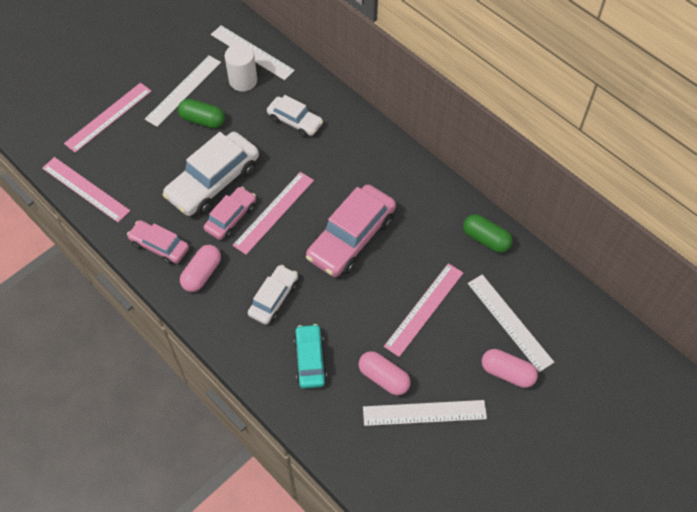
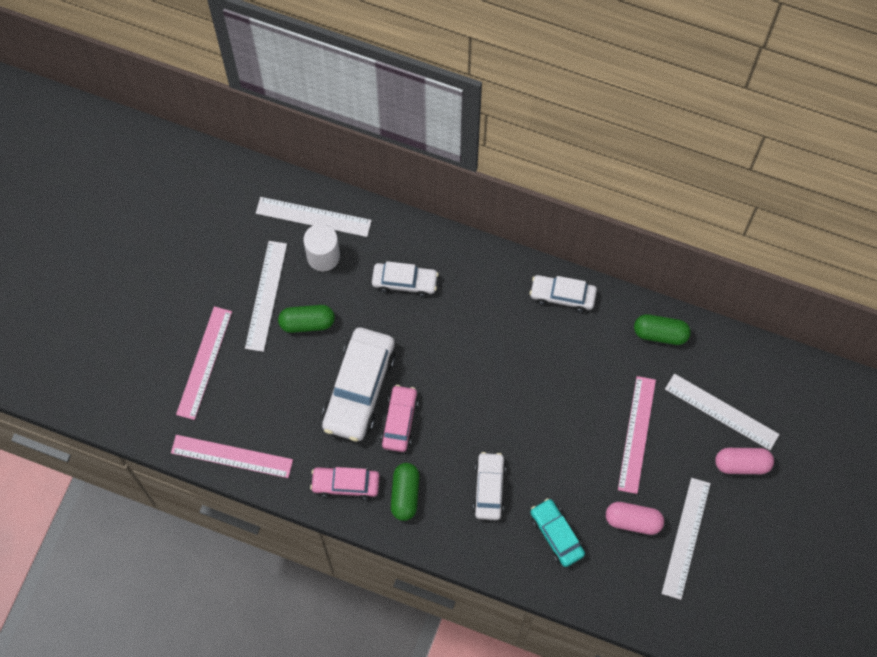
camera: 25 degrees left, 10 degrees up
(202, 273) = (405, 494): pink capsule -> green capsule
(273, 212) = (439, 396): pink ruler -> none
(351, 238) = (530, 390): pink car -> none
(417, 179) = (562, 295): none -> white car
(424, 413) = (686, 538): white ruler -> white ruler turned 45 degrees counterclockwise

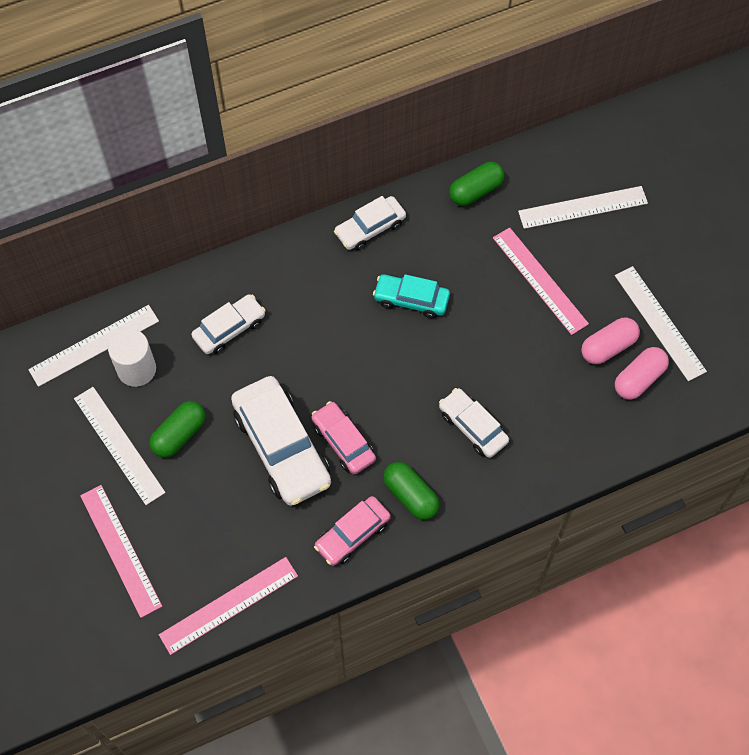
camera: 45 degrees left, 5 degrees down
(556, 534) = (563, 412): turquoise car -> turquoise car (411, 300)
(742, 464) = (639, 231): pink capsule -> pink capsule (639, 379)

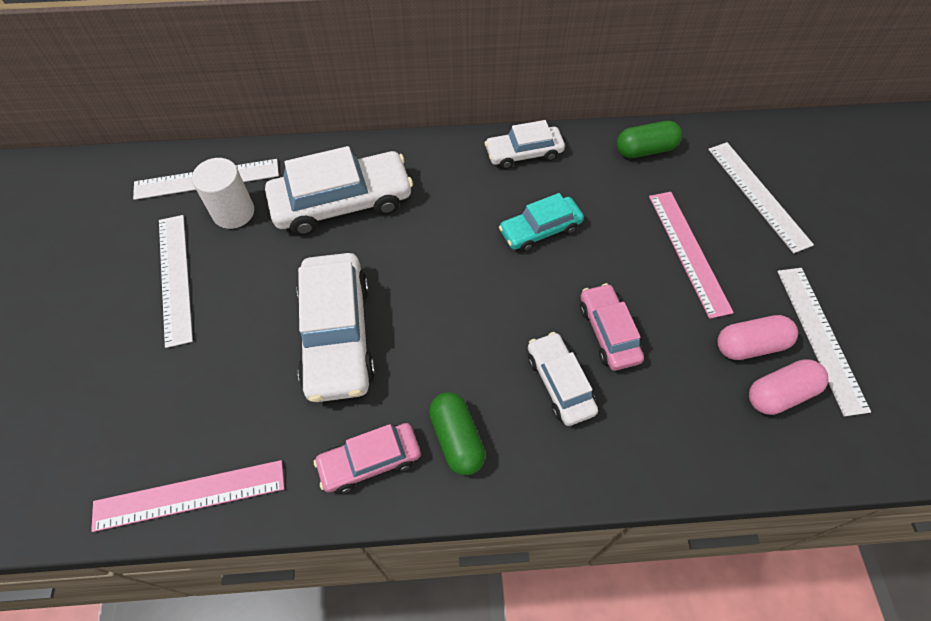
camera: 20 degrees right, 5 degrees down
(121, 550) = (113, 387): pink ruler -> none
(179, 434) = (239, 287): green capsule -> none
(229, 329) = (342, 203): white car -> white car, size x1.72
(343, 442) = (406, 351): pink car -> pink car (608, 332)
(411, 300) = (540, 230): turquoise car -> turquoise car turned 60 degrees counterclockwise
(583, 207) = (757, 195): white ruler -> white ruler turned 60 degrees clockwise

